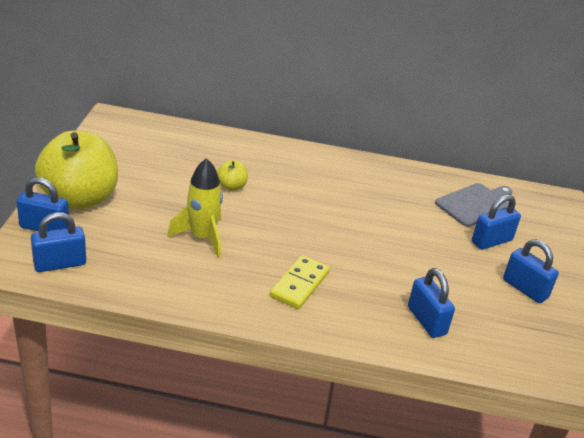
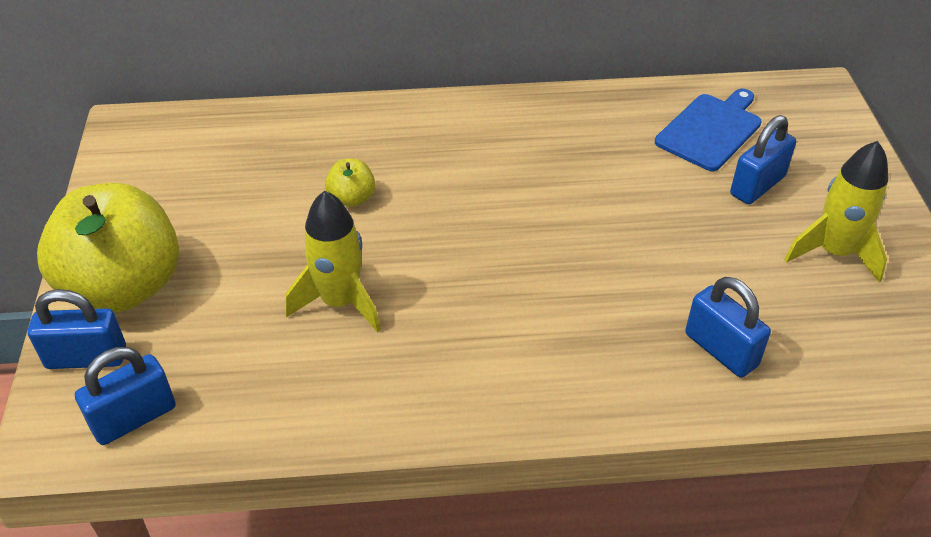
camera: 10 degrees left, 10 degrees up
(299, 284) = (515, 342): yellow domino -> none
(475, 204) = (710, 130): grey cutting board -> blue cutting board
(525, 289) = (833, 253): blue padlock -> yellow rocket

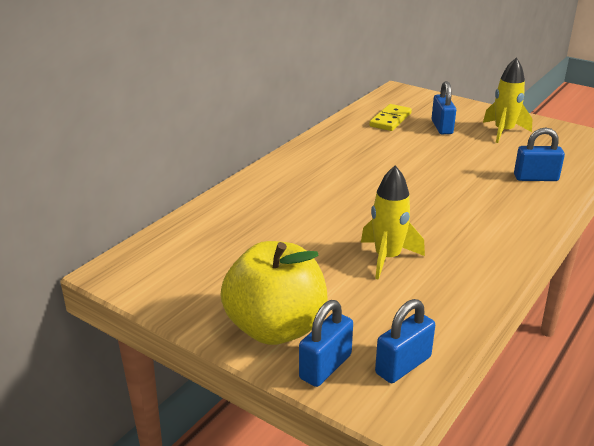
camera: 50 degrees left, 15 degrees down
(134, 418) = (403, 365): blue padlock -> blue padlock turned 45 degrees clockwise
(352, 198) = (306, 222): yellow apple -> none
(710, 130) = (390, 120): blue cutting board -> yellow domino

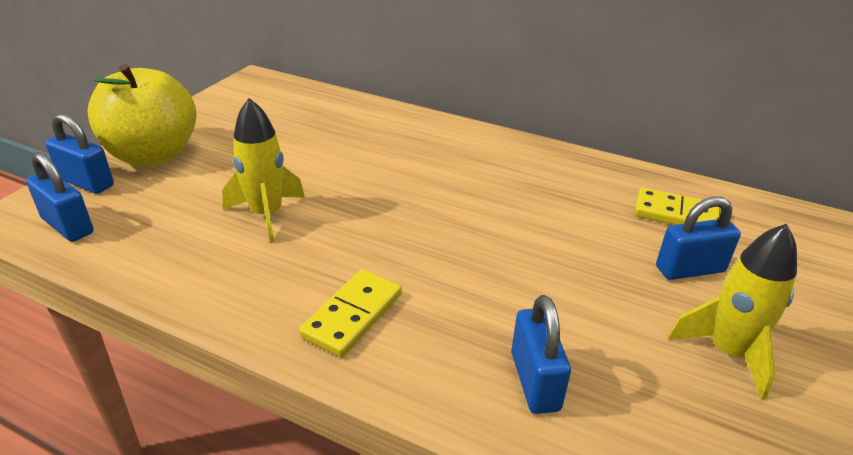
camera: 80 degrees right, 5 degrees up
(497, 225) = (353, 315): none -> yellow domino

